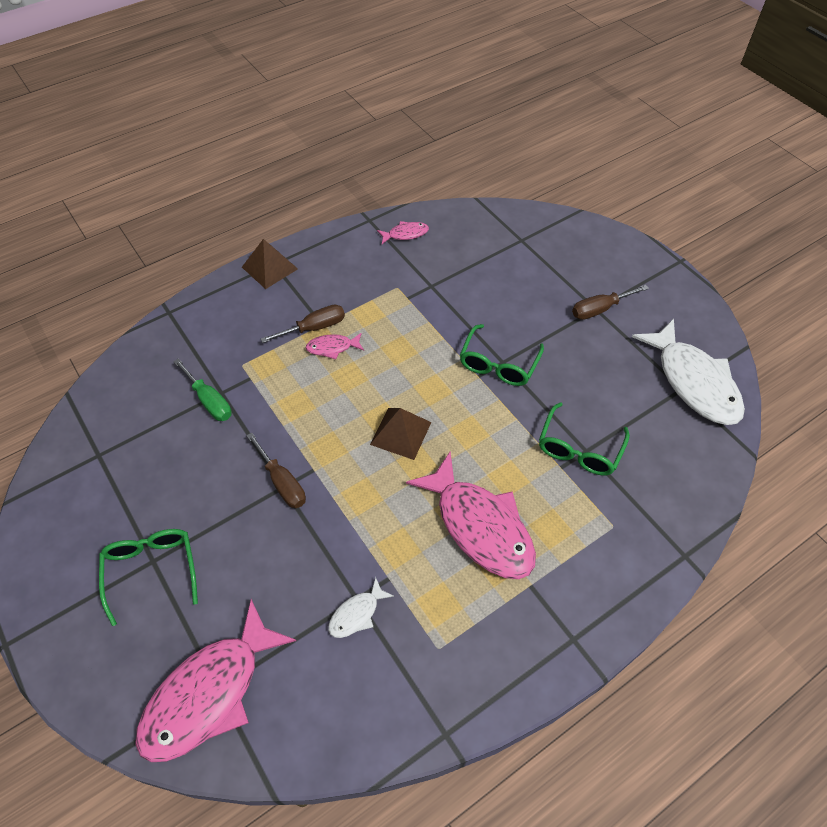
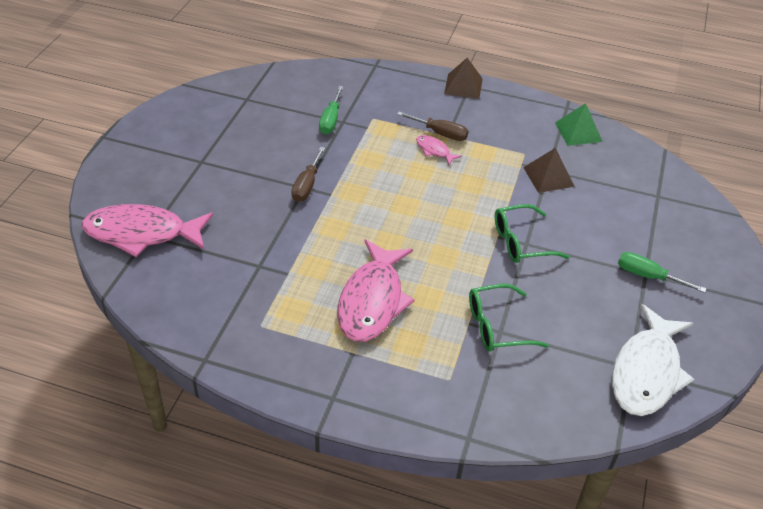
camera: 50 degrees right, 10 degrees down
(151, 570) = (195, 164): green glasses -> none
(357, 614) = (249, 271): white fish -> none
(401, 433) = (403, 221): brown pyramid -> brown pyramid (548, 177)
(405, 234) = (578, 132): pink fish -> green pyramid
(599, 309) = (648, 276): brown screwdriver -> green screwdriver

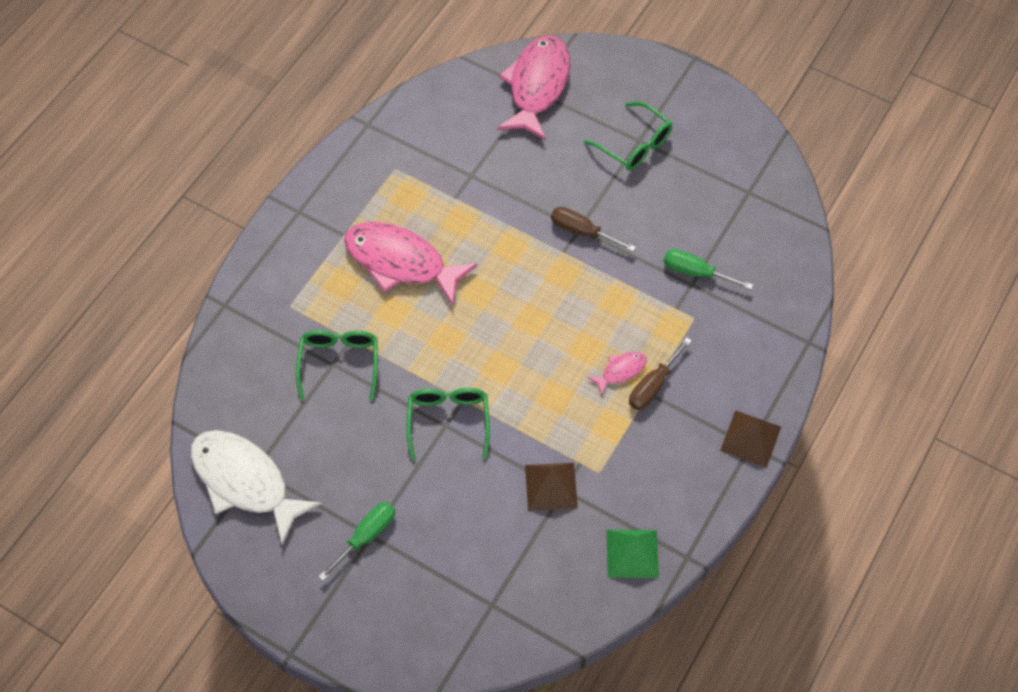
camera: 105 degrees right, 15 degrees up
(207, 163) = (635, 145): none -> green glasses

